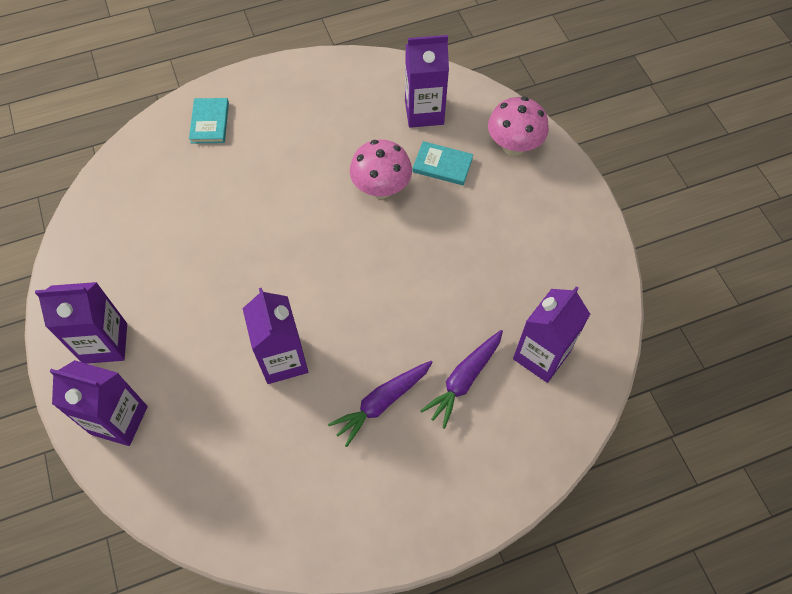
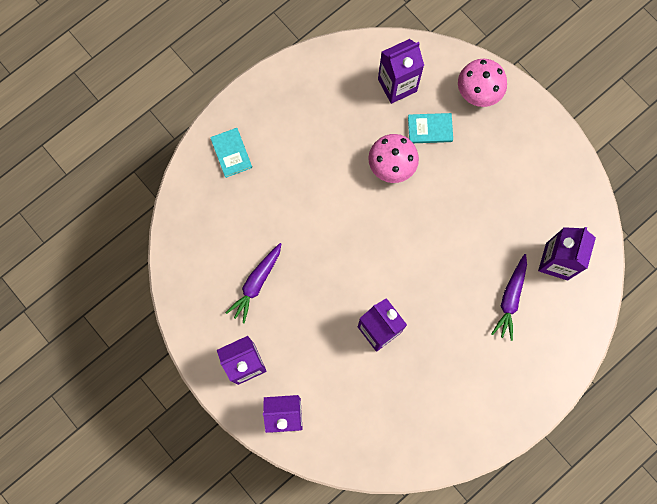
camera: 20 degrees left, 15 degrees up
(382, 403) = (461, 336): purple carrot -> purple carrot (256, 283)

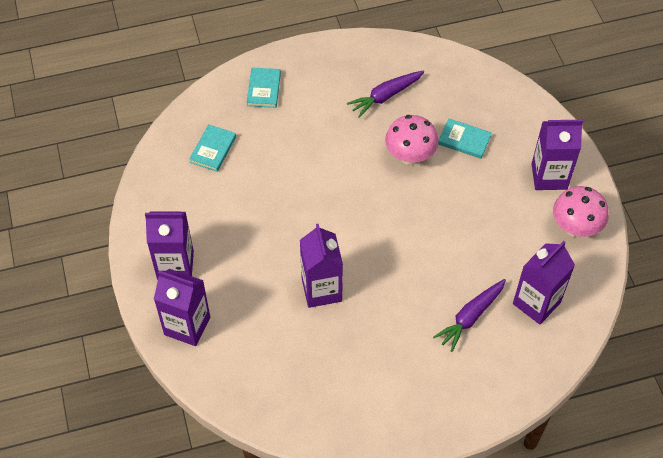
camera: 25 degrees right, 20 degrees down
(218, 236) = (213, 149): none -> turquoise book
(256, 283) = (225, 202): purple carrot -> purple carrot (385, 96)
(397, 85) = (451, 93): purple carton -> purple carton (549, 176)
(478, 93) = (527, 128): pink mushroom -> pink mushroom (575, 228)

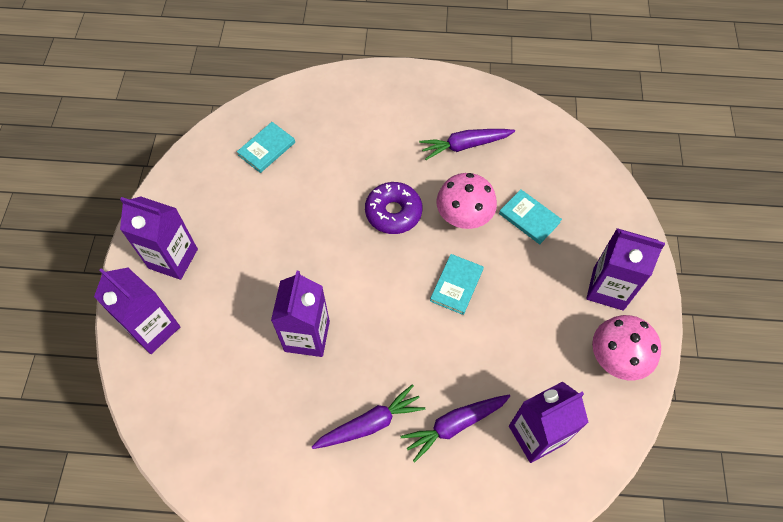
camera: 20 degrees right, 5 degrees up
(264, 89) = (344, 102): turquoise book -> turquoise book (456, 285)
(349, 170) = (393, 212): none -> purple donut
(403, 338) = (370, 423): none -> purple carrot

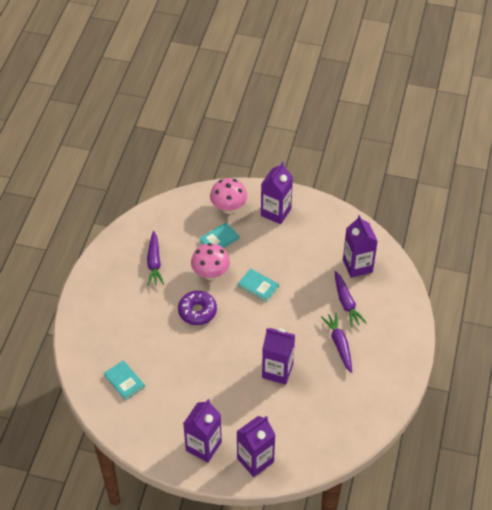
camera: 80 degrees left, 10 degrees down
(616, 359) = (319, 219): pink mushroom -> pink mushroom (228, 208)

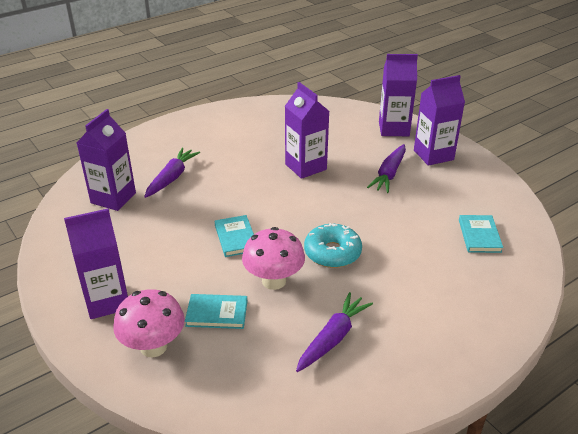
camera: 140 degrees left, 15 degrees down
(197, 311) = (332, 253): purple donut -> turquoise donut
(339, 344) = (224, 156): purple carrot -> purple carrot (389, 174)

